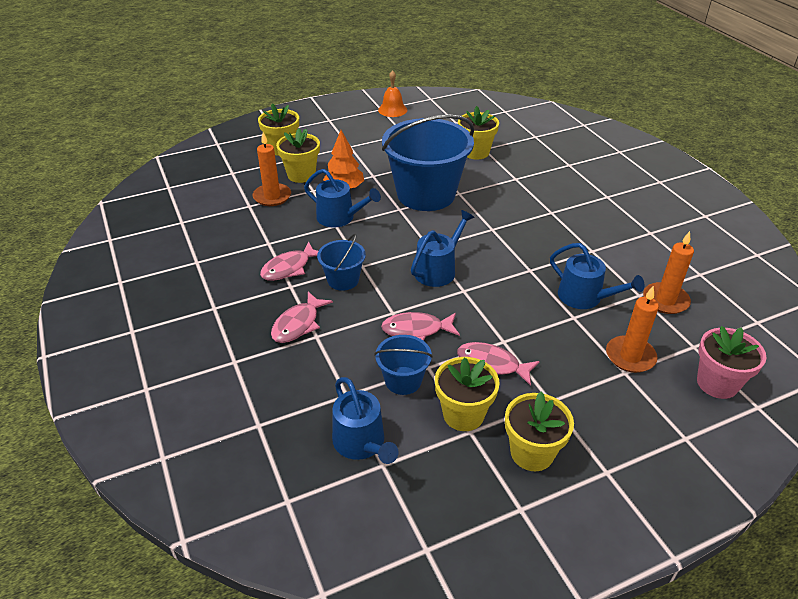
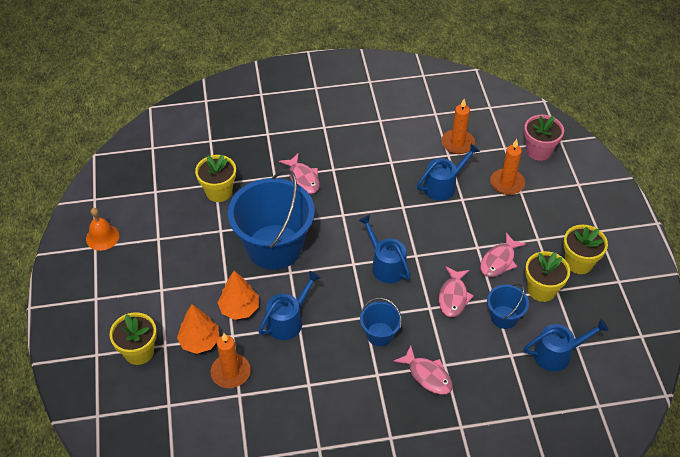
camera: 75 degrees left, 10 degrees up
(289, 268) = (351, 372): pink fish -> pink fish (303, 178)
(301, 175) = (200, 341): yellow flower pot -> orange tree

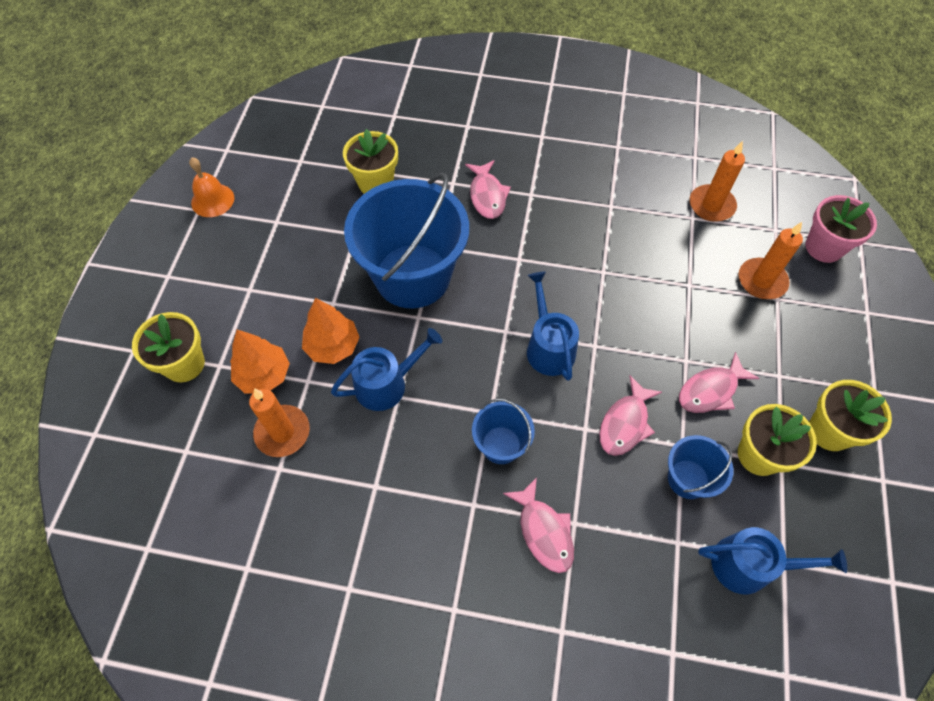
camera: 20 degrees right, 10 degrees up
(443, 185) = (670, 258): blue watering can -> none

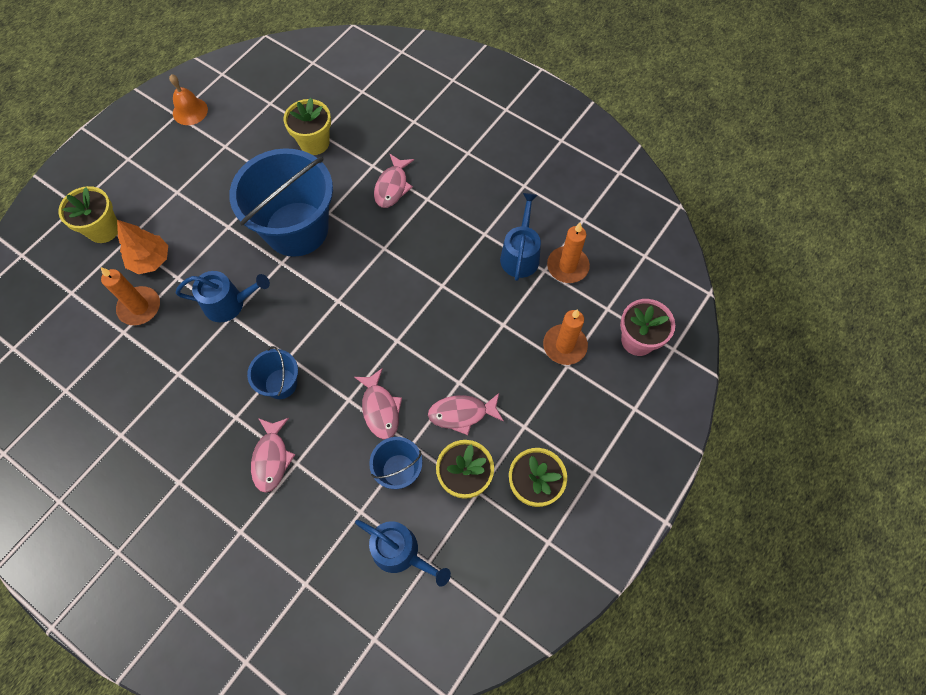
camera: 25 degrees right, 5 degrees up
(333, 346) = (209, 259): orange tree -> none
(548, 347) = (361, 326): blue watering can -> blue watering can (520, 255)
(625, 423) = (380, 409): pink fish -> pink fish turned 75 degrees counterclockwise

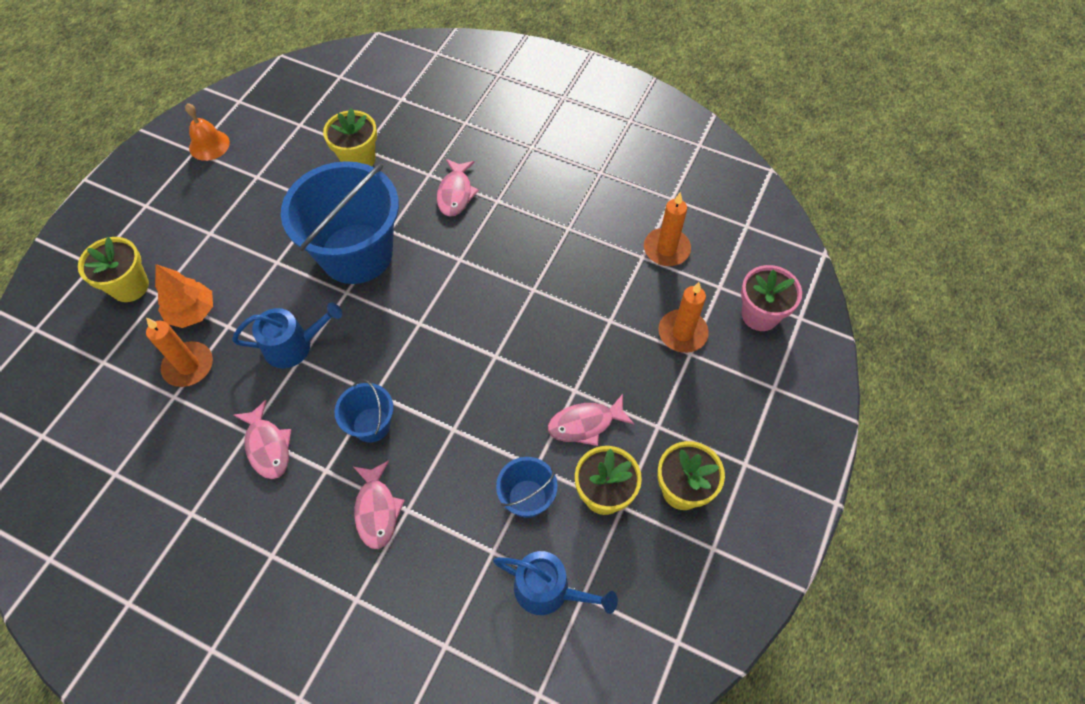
camera: 10 degrees left, 5 degrees down
(380, 409) = (492, 434): pink fish -> pink fish (267, 446)
(520, 255) = (612, 245): blue watering can -> none

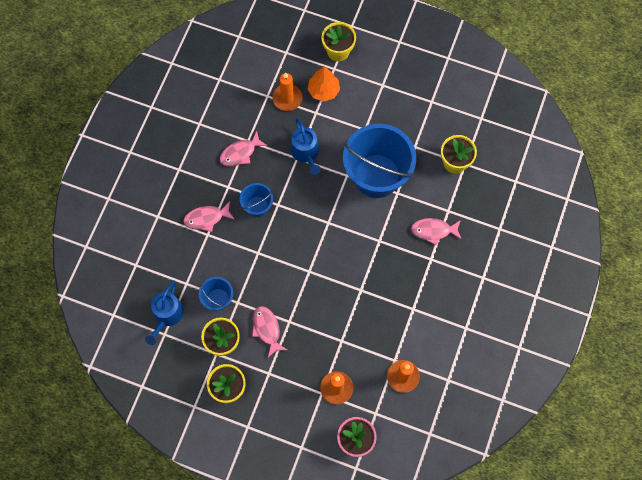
camera: 85 degrees right, 10 degrees up
(209, 145) = (454, 66): orange bell -> none

